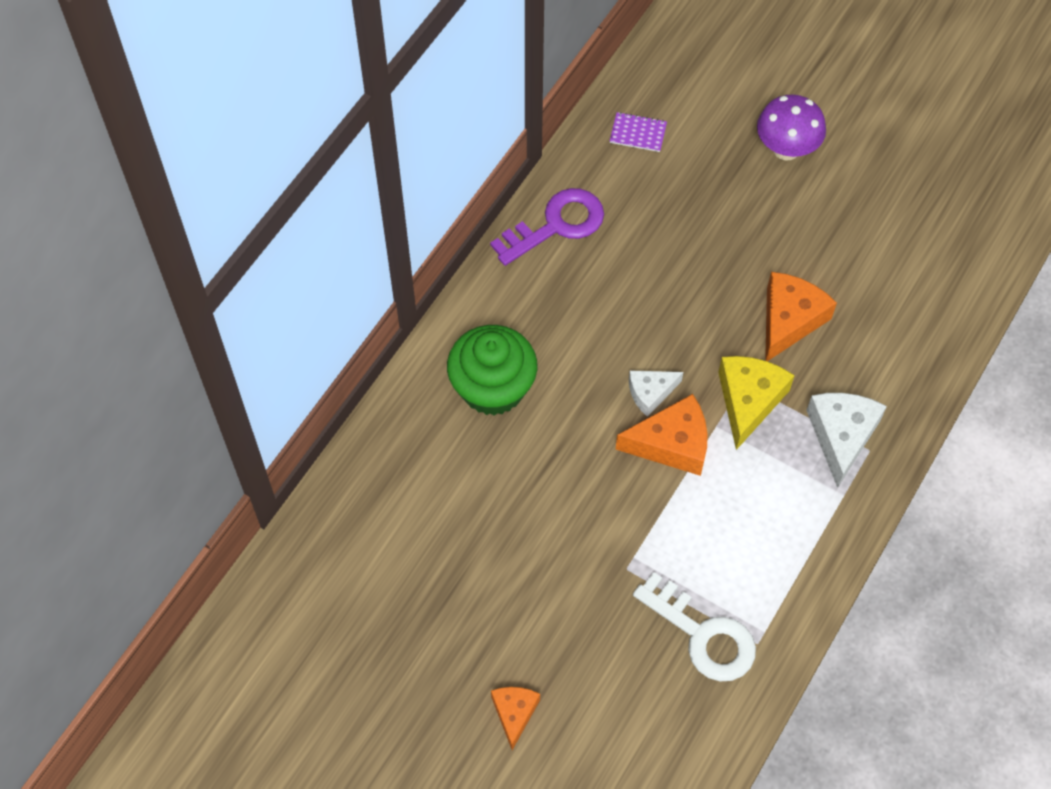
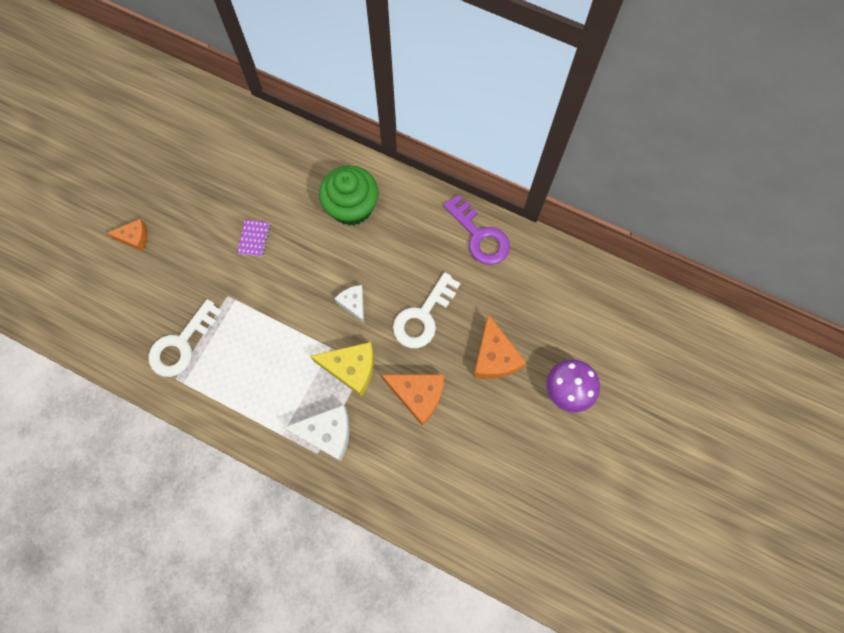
camera: 85 degrees right, 10 degrees up
(638, 133) = (564, 284): purple notebook -> purple notebook (254, 238)
(672, 444) = (316, 319): orange cheese -> orange cheese (494, 357)
(675, 305) = (423, 316): none -> white key

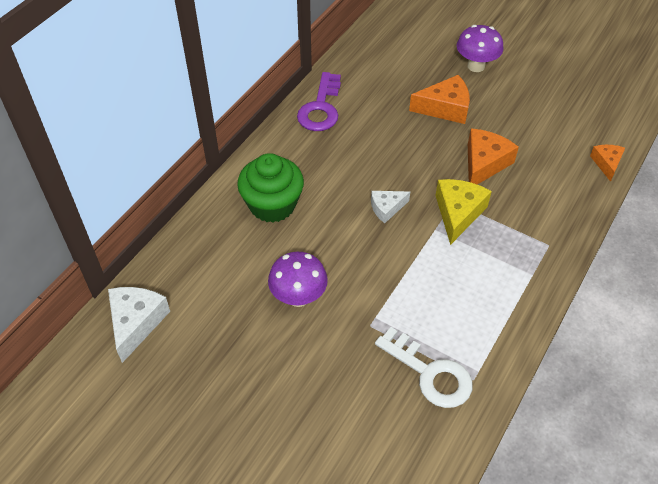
camera: 85 degrees left, 20 degrees down
(135, 238) = (279, 433): orange cheese -> orange cheese (607, 163)
(254, 238) = (298, 297): purple notebook -> purple mushroom
(327, 433) = (527, 236): white cheese -> white cheese (136, 323)
(423, 316) = (403, 155): white key -> none
(479, 236) = (320, 108): purple key -> purple key turned 135 degrees clockwise

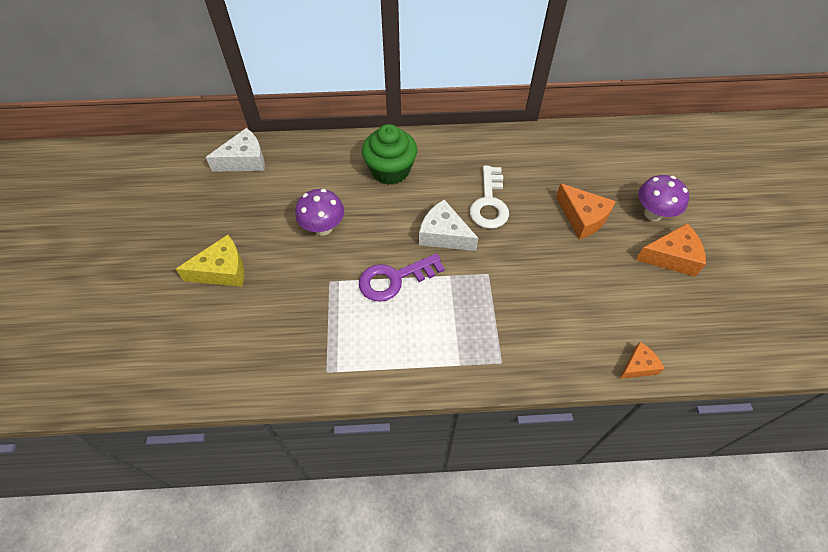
camera: 55 degrees right, 5 degrees up
(320, 108) = (504, 146): purple key -> purple key (394, 279)
(386, 208) = (444, 235): white cheese -> white cheese, size x1.64
(430, 373) = (313, 340): white key -> white key (489, 203)
(458, 213) = (479, 282): yellow cheese -> yellow cheese (222, 270)
(484, 163) = (548, 274): orange cheese -> orange cheese (671, 257)

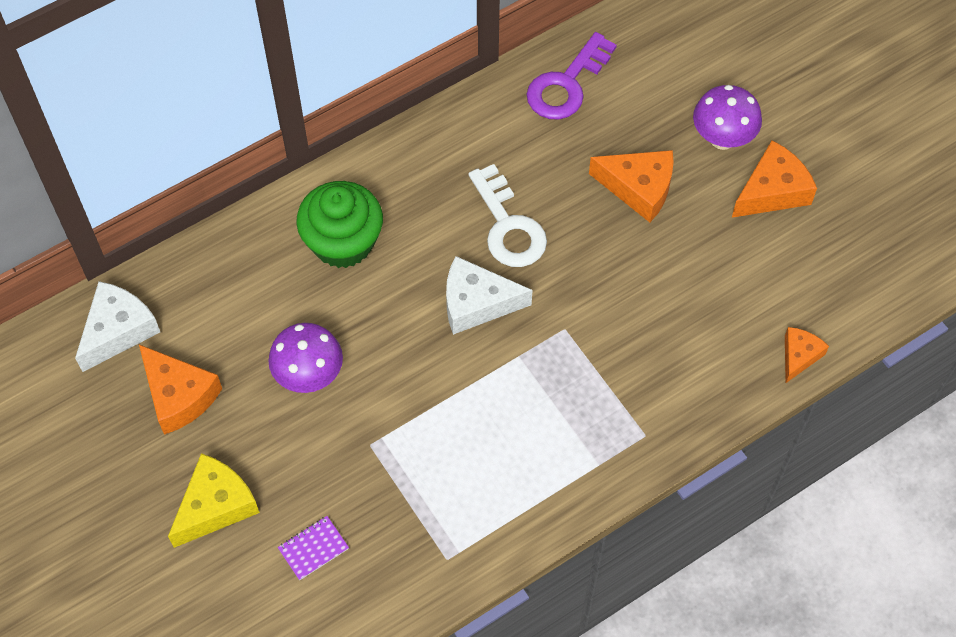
camera: 30 degrees left, 5 degrees up
(248, 205) = (179, 396): none -> orange cheese
(255, 322) = (313, 548): none -> purple notebook
(394, 279) = (452, 398): purple key -> purple key (566, 84)

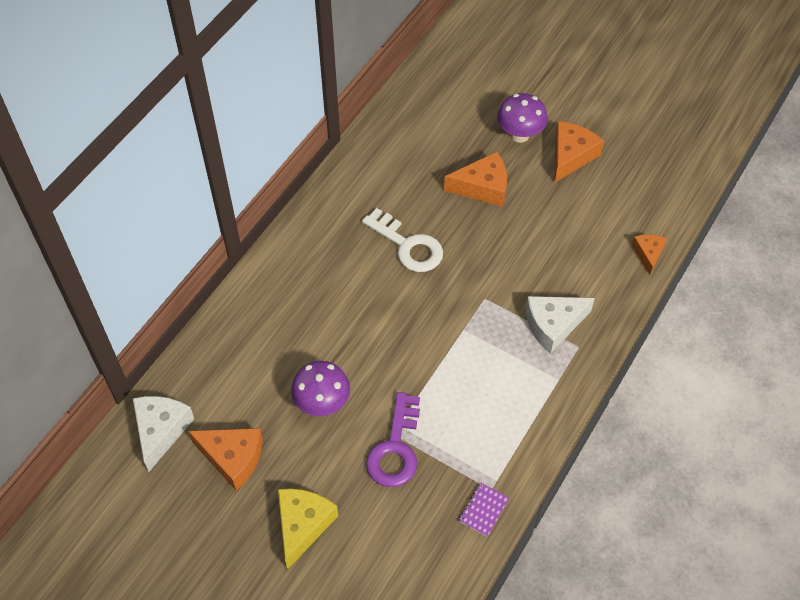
camera: 25 degrees left, 5 degrees down
(313, 548) = (391, 524): purple notebook -> purple notebook (483, 510)
(343, 242) = (297, 301): green cupcake -> none
(476, 303) = (415, 305): white cheese -> white cheese (553, 325)
(566, 84) = (396, 138): purple key -> purple key (395, 448)

